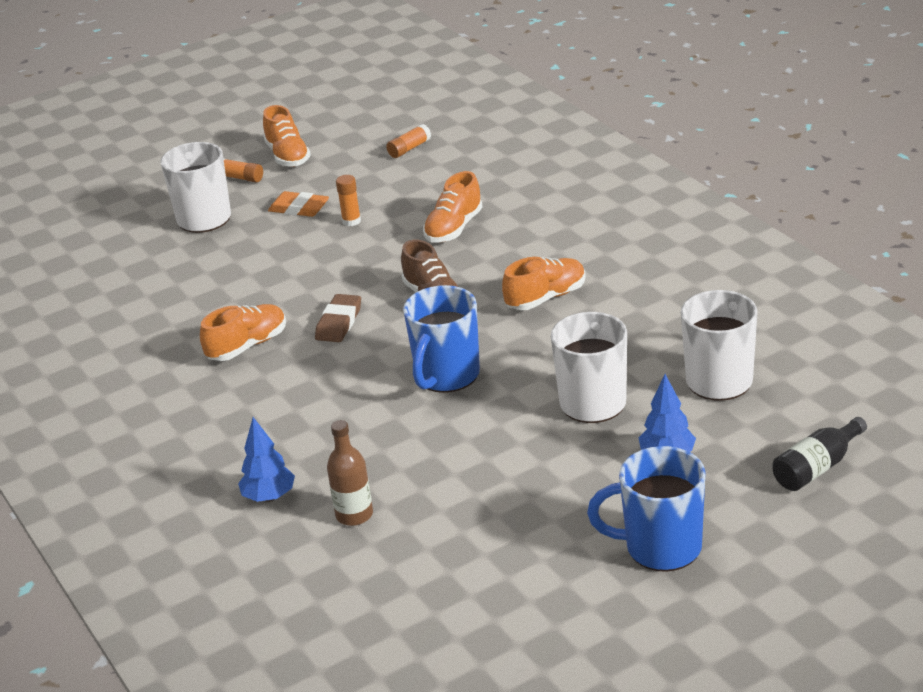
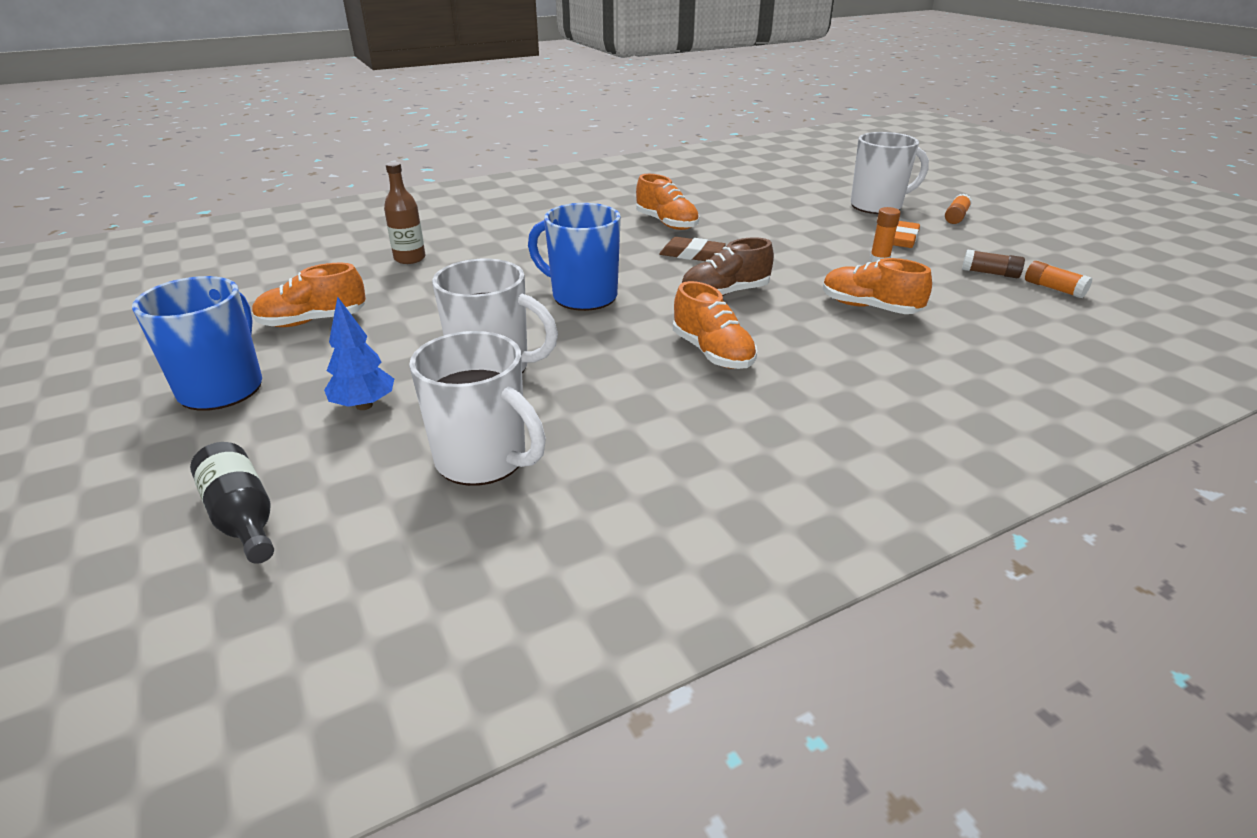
camera: 90 degrees right, 0 degrees up
(269, 497) = (458, 232): blue tree -> none
(288, 156) = (1008, 234): orange shoe -> orange shoe (313, 321)
(379, 172) = (990, 273): none -> brown glue stick

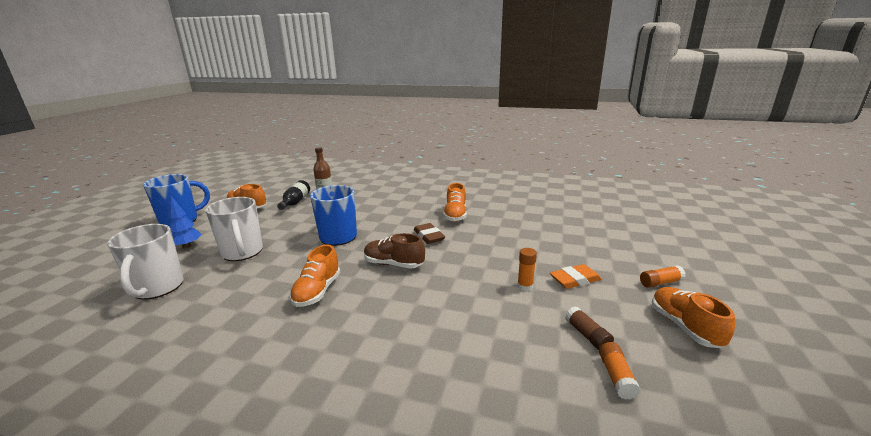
camera: 45 degrees right, 10 degrees down
(242, 517) = (88, 267): black bottle -> black bottle (295, 202)
(869, 307) = (445, 312): orange shoe -> orange shoe (684, 327)
(877, 206) = (611, 251): white mug -> none

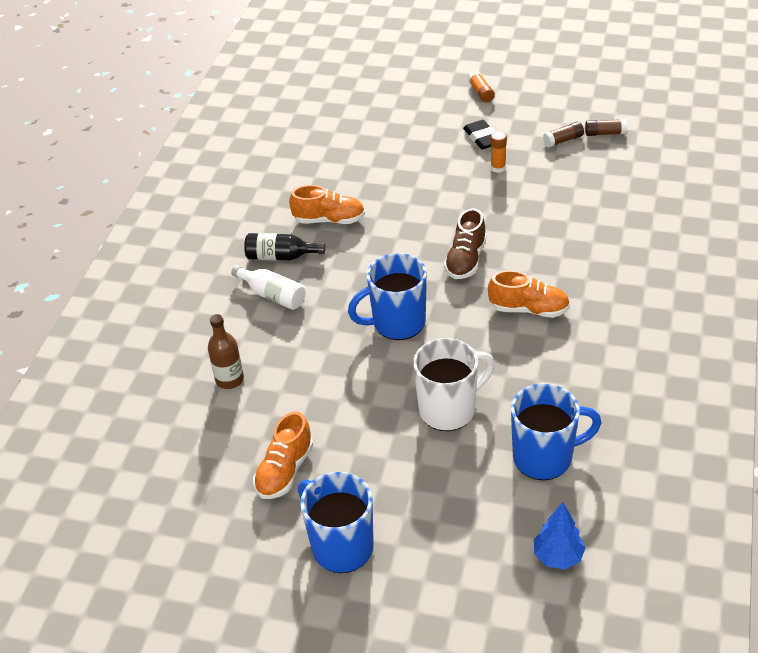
camera: 90 degrees left, 20 degrees up
(157, 288) = (544, 457): white mug -> blue mug
(187, 246) = (435, 485): blue tree -> blue tree (558, 556)
(295, 202) = (266, 409): black bottle -> black bottle (281, 256)
(386, 201) = (272, 295): none -> white bottle
(428, 236) = (394, 239): brown eraser -> none
(575, 280) = (482, 138): orange eraser -> black eraser
(616, 377) = (605, 133): orange glue stick -> brown glue stick
(684, 327) = (542, 94): orange shoe -> none

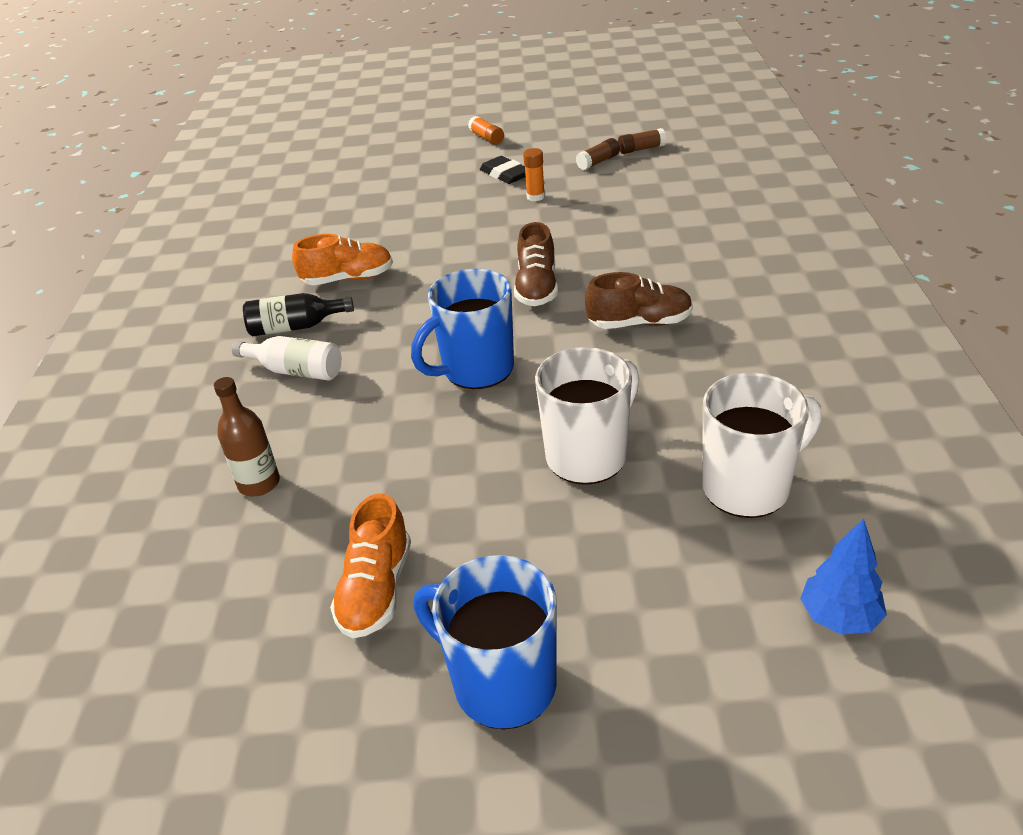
camera: 15 degrees left, 5 degrees down
(529, 309) = (640, 323): orange shoe -> brown shoe
(544, 457) = (748, 487): blue mug -> white mug

